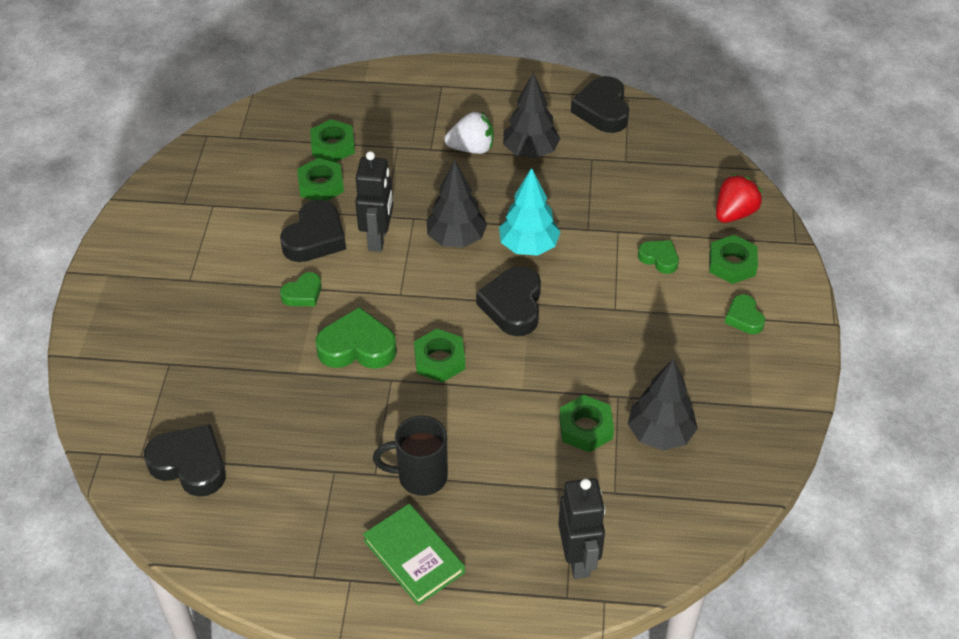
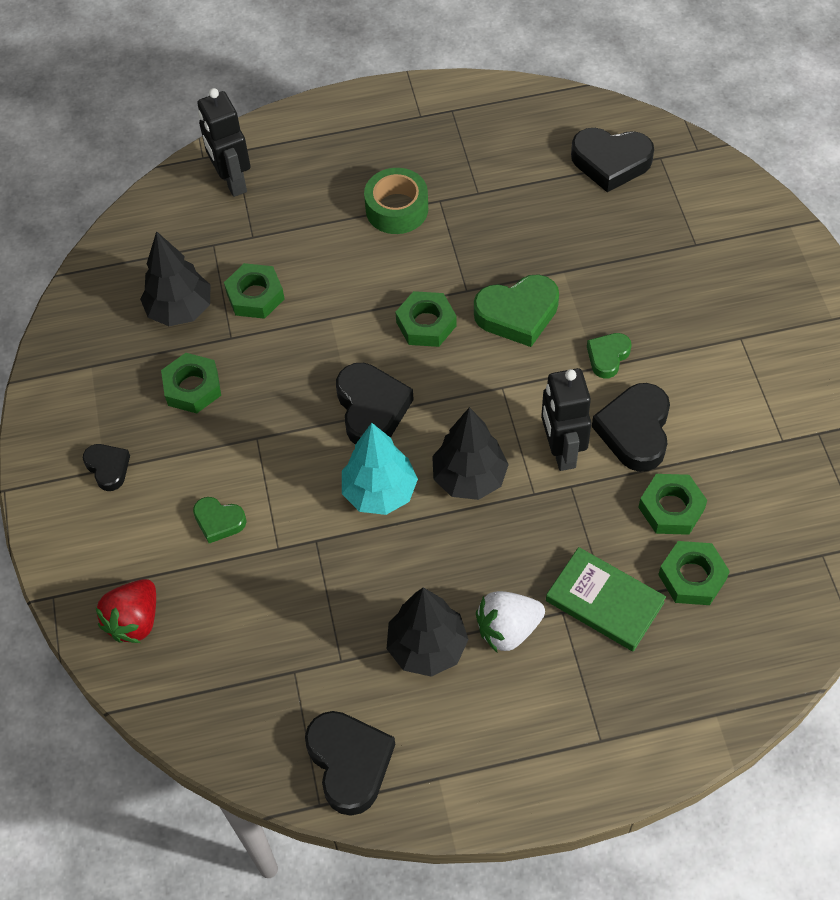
camera: 165 degrees right, 10 degrees up
(414, 556) = (374, 146): green book -> green book (604, 602)
(420, 477) = (397, 209): black mug -> green tape
(732, 264) = (129, 539): green nut -> green nut (192, 387)
(744, 318) = (108, 468): green heart -> black heart

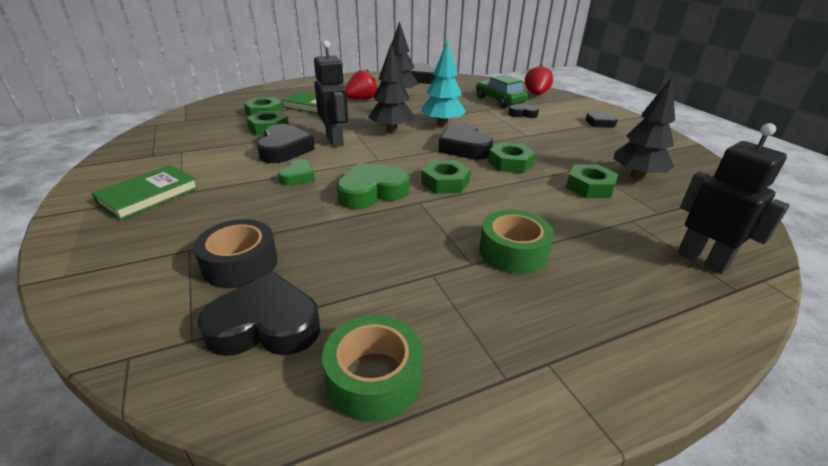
camera: 165 degrees right, 25 degrees down
(192, 387) = (586, 148): green nut -> green nut (510, 163)
(219, 521) = (522, 114): green heart -> black heart
(229, 593) = (499, 100): none -> green car
(508, 629) = (362, 99): white strawberry -> red strawberry
(535, 119) = (374, 378): none -> green tape
(643, 222) = (240, 264): none -> black tape
(775, 336) = (149, 195): none -> green book

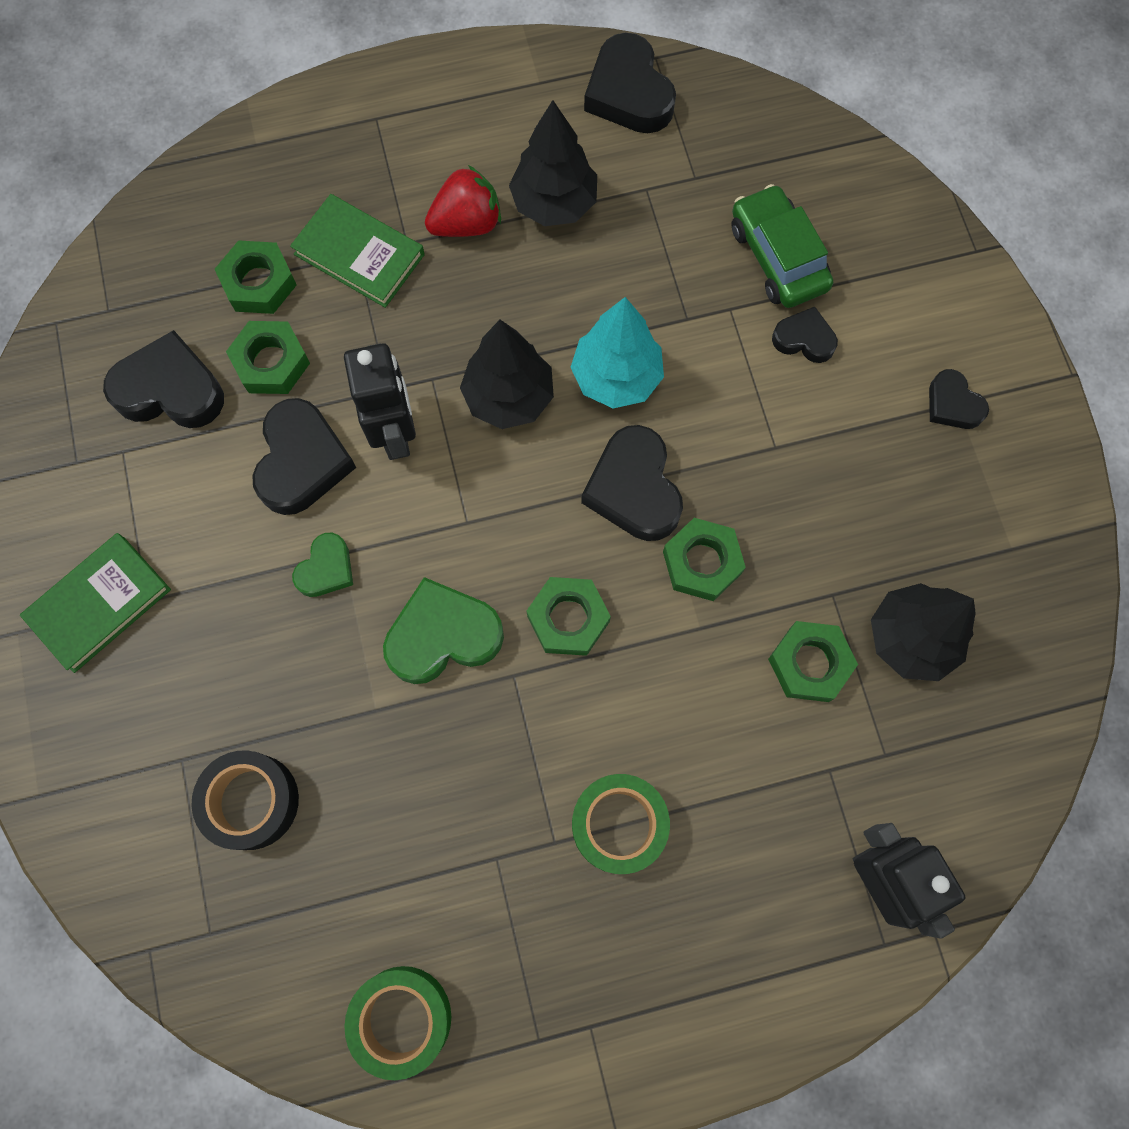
camera: 10 degrees right, 40 degrees up
(265, 325) = (288, 922): black heart -> black heart (170, 390)
(536, 94) = (878, 226): red strawberry -> none

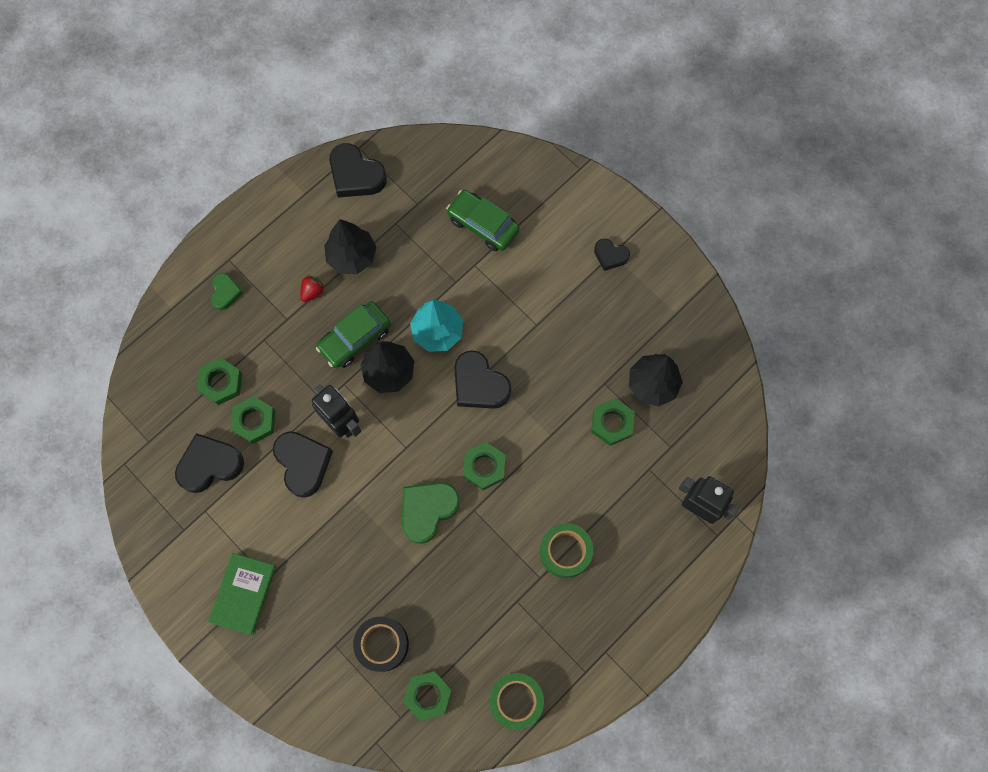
camera: 30 degrees left, 0 degrees up
(326, 569) = (349, 511): green heart -> green heart (225, 292)
(359, 254) = (265, 339): green book -> none
(467, 223) = (312, 292): red strawberry -> red strawberry, size x0.60
(488, 322) = (355, 338): none -> green car
(702, 562) = (533, 403): green nut -> green nut (428, 695)
(804, 339) = (520, 261): black heart -> none

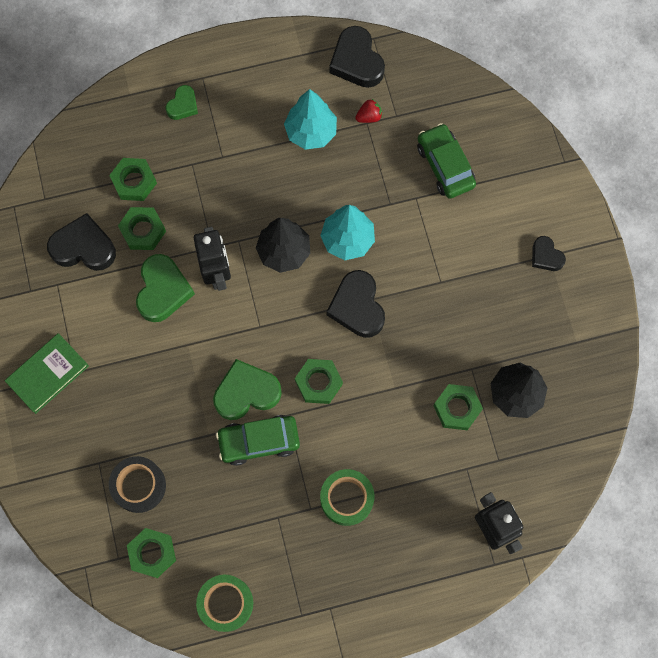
camera: 30 degrees right, 0 degrees up
(303, 463) = (163, 290): black heart -> green heart
(312, 292) = (258, 145): red strawberry -> red strawberry (369, 117)
(352, 256) = (311, 132): black tree -> turquoise tree
(355, 338) = (271, 206): green car -> green car (259, 441)

